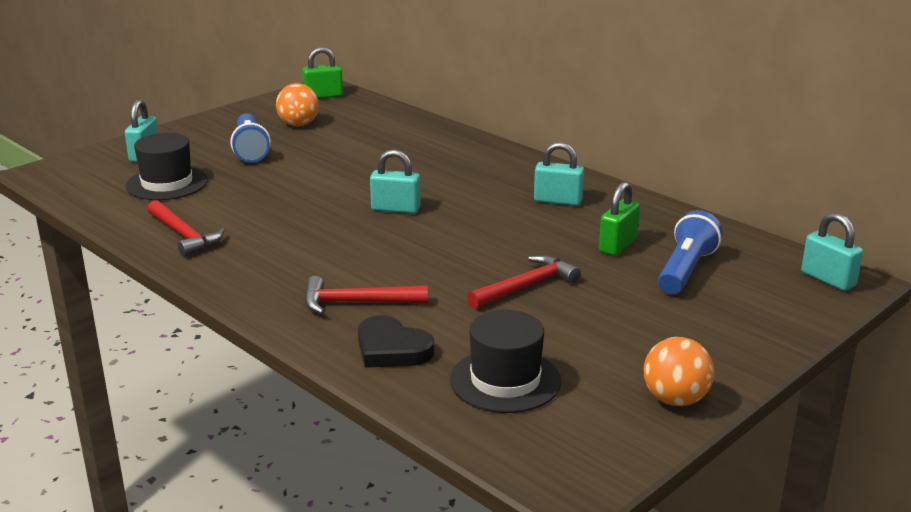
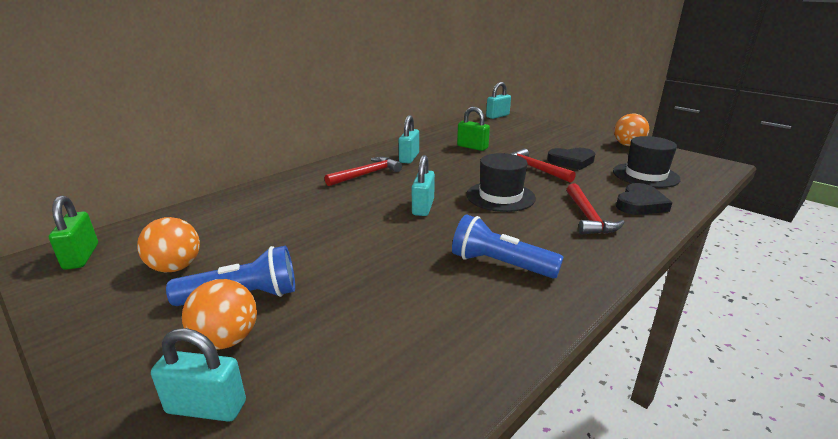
camera: 90 degrees left, 0 degrees up
(167, 183) = (339, 358): black hat -> black hat (500, 196)
(184, 235) = (498, 318): red hammer -> red hammer (367, 174)
(202, 151) = (227, 340): none -> orange ball
(564, 322) = (571, 161): none -> black heart
(685, 270) = (498, 136): blue flashlight -> blue flashlight (500, 264)

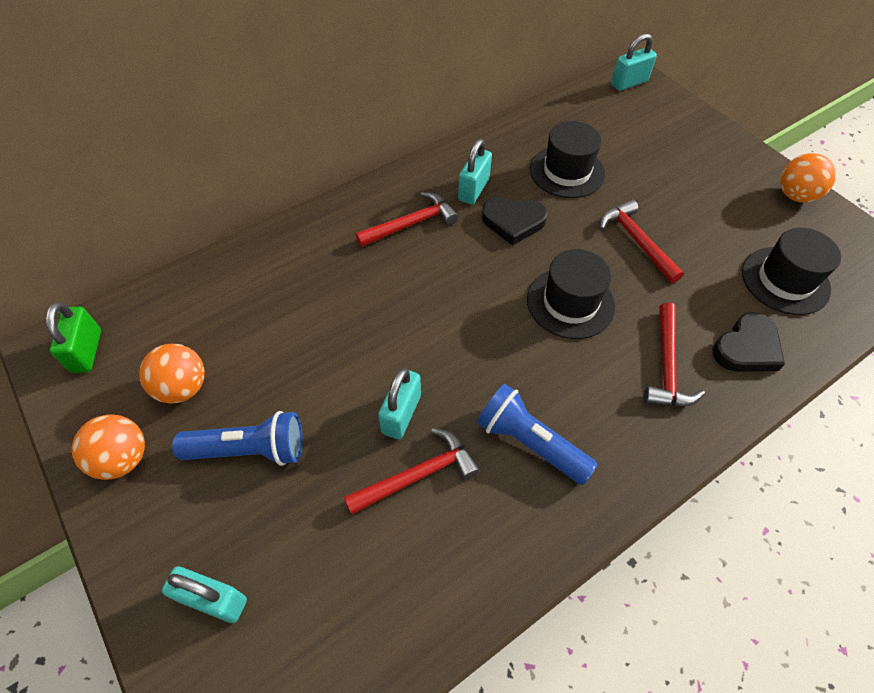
camera: 10 degrees right, 30 degrees up
(227, 340) = (232, 513): orange ball -> orange ball (123, 458)
(408, 293) = (418, 475): none -> red hammer
(423, 207) = (467, 312): turquoise padlock -> turquoise padlock (401, 414)
(472, 147) = (567, 171): green padlock -> black hat
(571, 161) = (694, 229): black heart -> black heart (513, 222)

